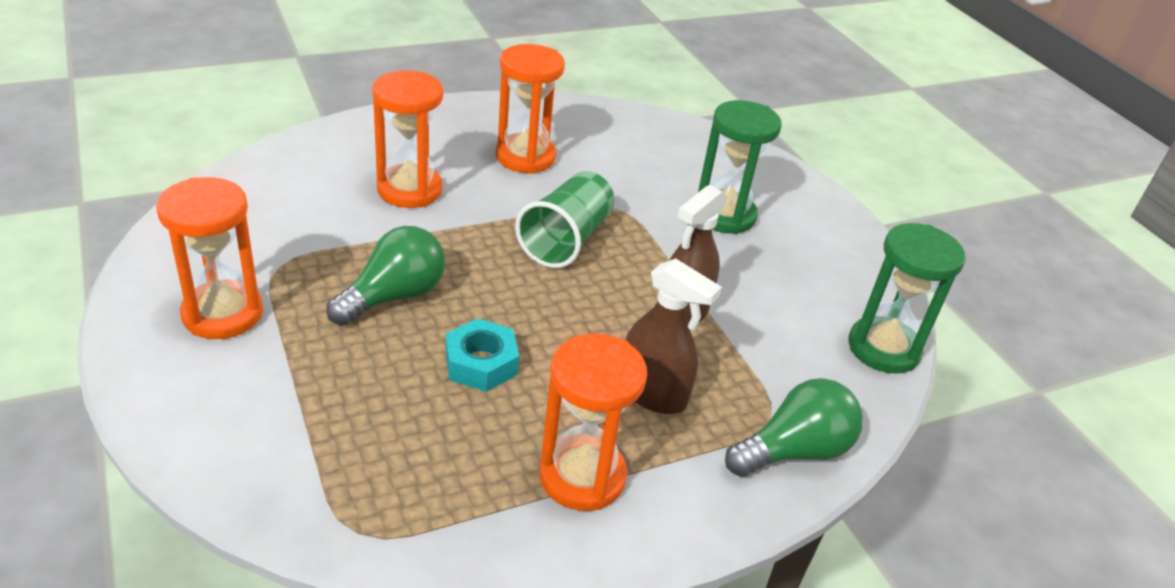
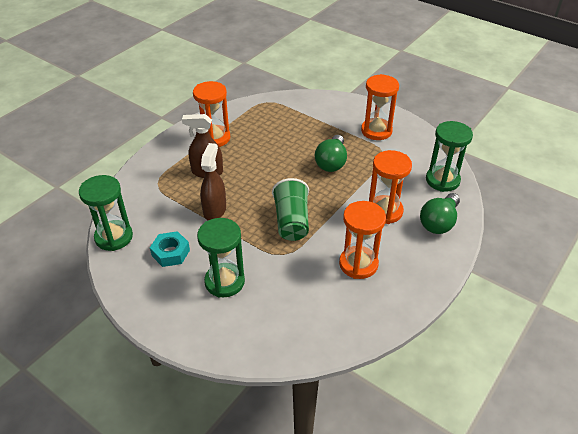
camera: 155 degrees right, 5 degrees up
(259, 184) = (442, 180): none -> green hourglass
(481, 363) = (276, 154): turquoise nut -> turquoise nut (171, 253)
(793, 451) = (144, 175): green light bulb -> green light bulb (439, 222)

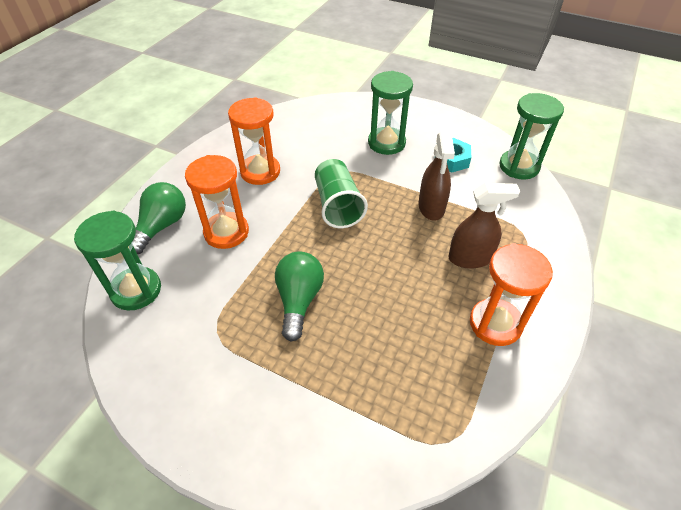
camera: 170 degrees right, 5 degrees up
(376, 131) = (224, 385): orange hourglass -> none

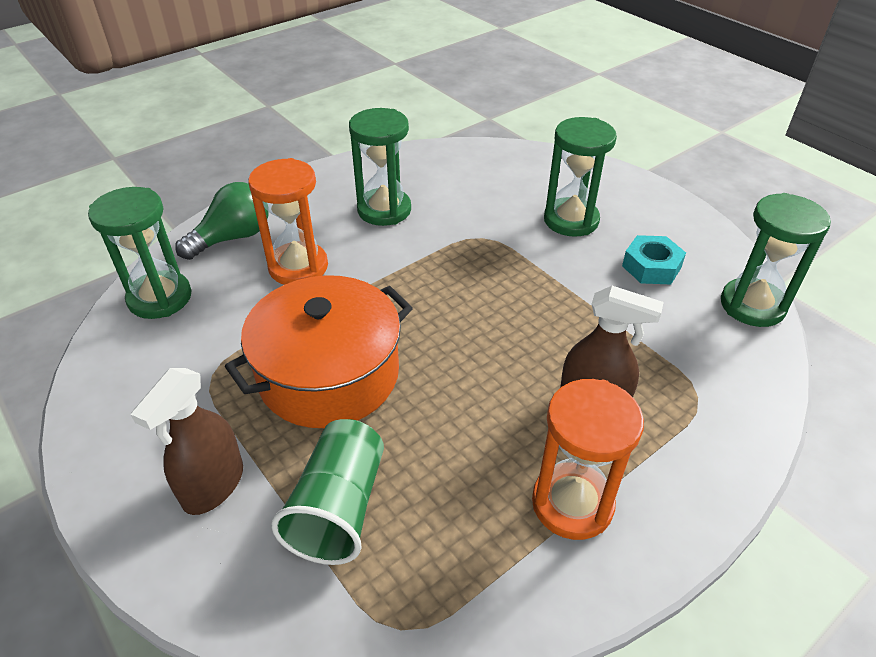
camera: 25 degrees right, 5 degrees down
(260, 172) = (384, 210): orange hourglass -> green hourglass
(299, 300) = (329, 374): green light bulb -> orange pot
(337, 205) = (453, 278): green cup -> green cup (339, 507)
(431, 207) = (580, 319): brown spray bottle -> brown spray bottle (213, 485)

